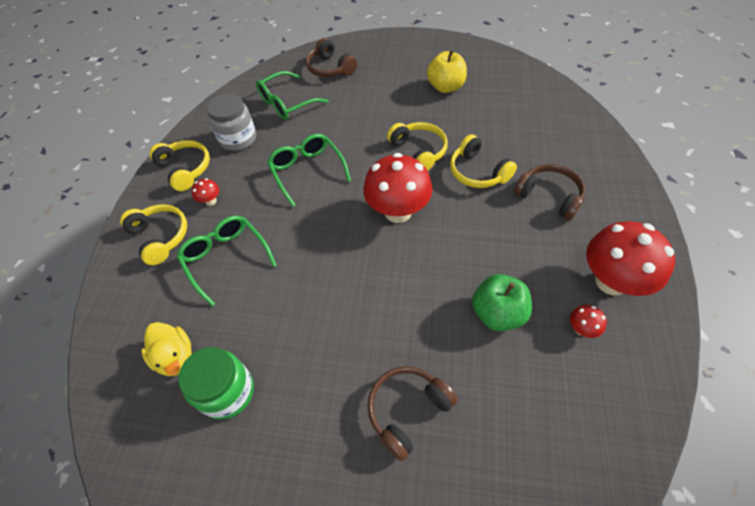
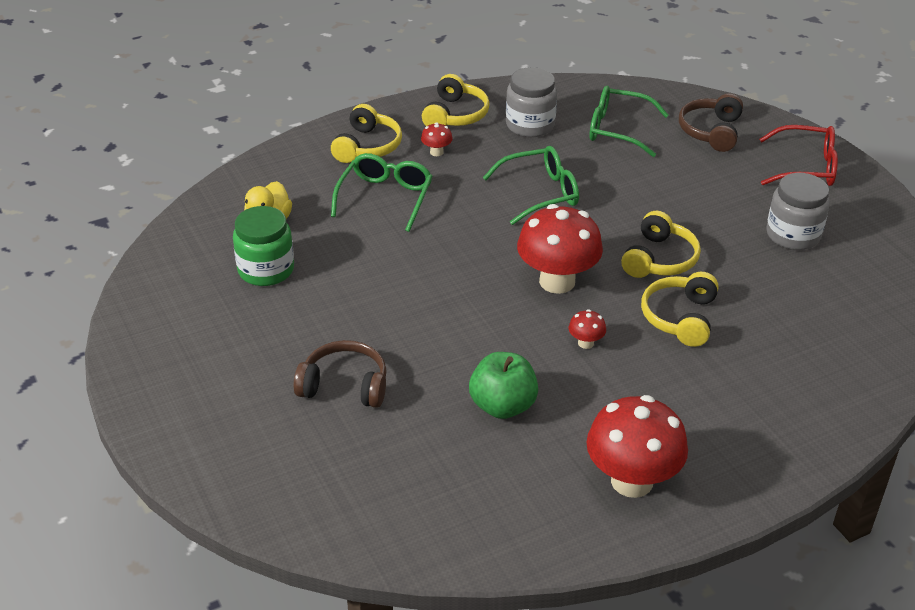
camera: 50 degrees right, 15 degrees down
(307, 171) = (540, 193): green glasses -> green glasses turned 45 degrees clockwise
(396, 52) = (806, 167): none -> red glasses
(446, 87) = (793, 235): yellow apple -> grey jar
(549, 196) = (706, 390): brown headphones -> none
(581, 329) = (544, 475): red mushroom -> red mushroom (585, 343)

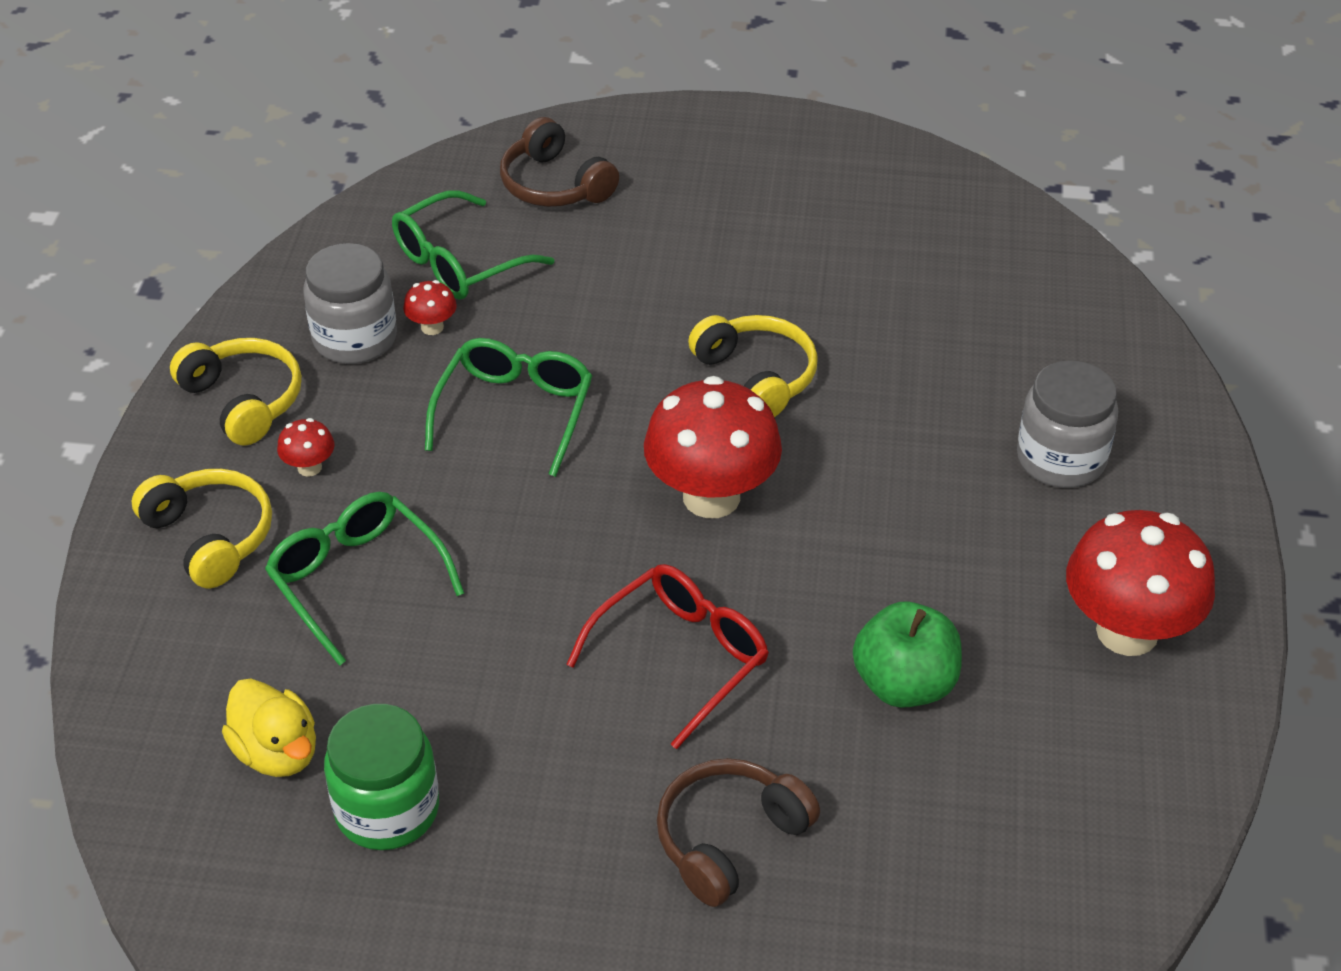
camera: 55 degrees left, 5 degrees up
(585, 343) = (853, 536): red mushroom -> red mushroom (432, 327)
(680, 318) = (881, 422): yellow headphones -> none
(793, 235) = (819, 238): grey jar -> grey jar (1061, 459)
(806, 167) = (707, 151): red glasses -> red glasses (681, 657)

